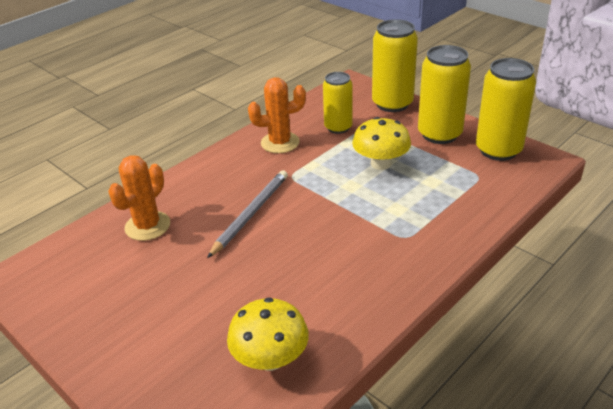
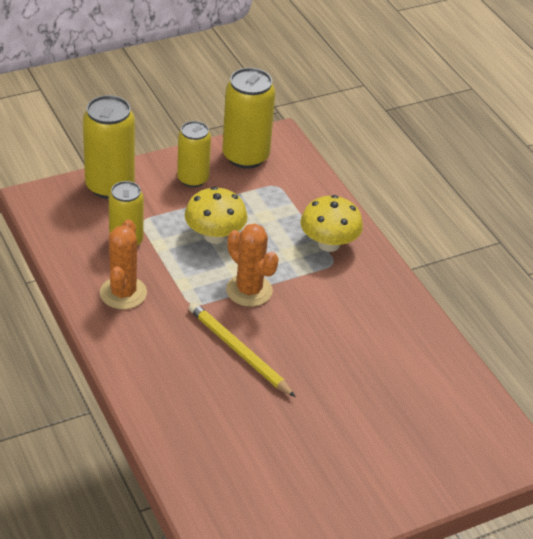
camera: 75 degrees left, 5 degrees up
(147, 226) = (210, 435): orange cactus -> orange cactus (249, 290)
(250, 214) = (238, 351): grey pencil -> yellow pencil
(270, 359) = (435, 391): yellow mushroom -> yellow mushroom (329, 244)
(439, 134) = (193, 179): yellow can -> yellow can, size x0.66

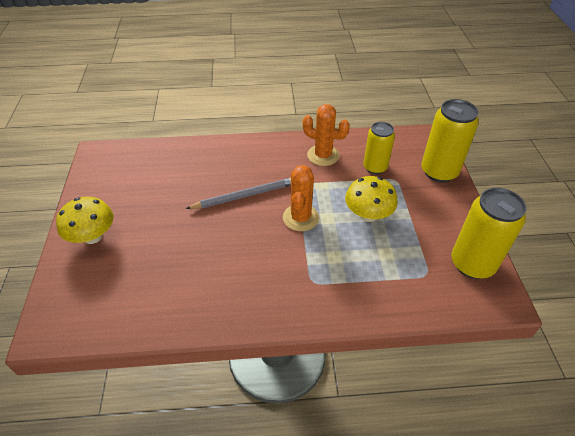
camera: 115 degrees right, 5 degrees up
(193, 179) = (442, 219): yellow can -> none
(238, 351) = (244, 196): yellow pencil -> grey pencil
(249, 290) = (300, 218): orange cactus -> orange cactus turned 60 degrees counterclockwise
(329, 244) = (337, 287): yellow mushroom -> yellow mushroom (93, 236)

